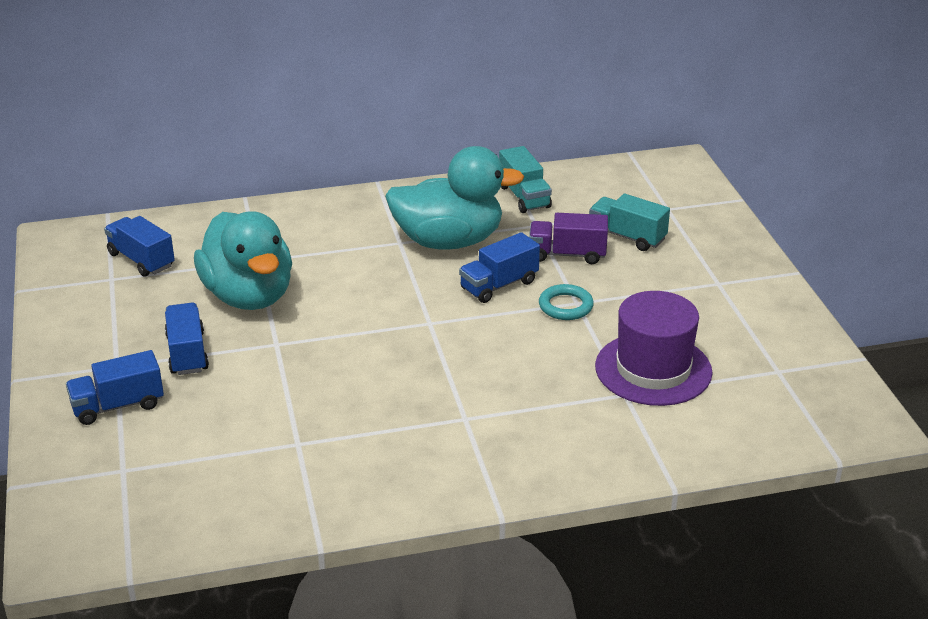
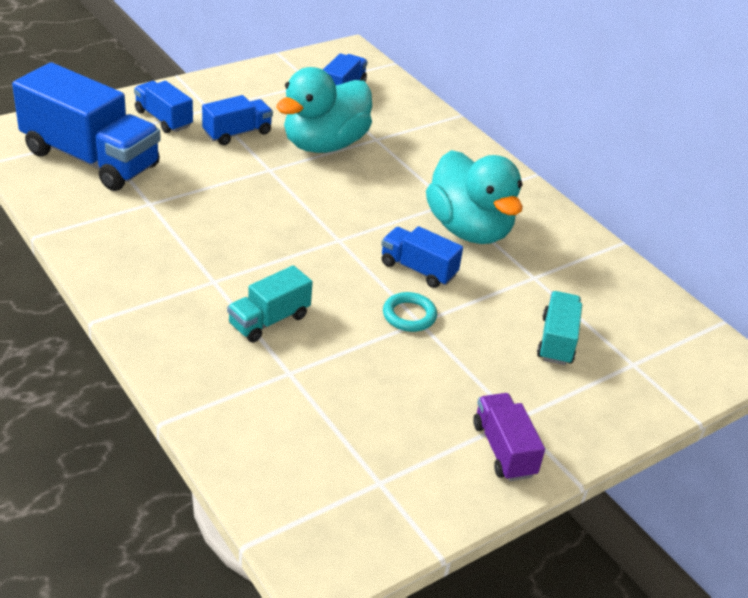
camera: 65 degrees right, 5 degrees up
(174, 479) = (91, 159): none -> blue truck
(524, 197) = (578, 262): turquoise truck -> turquoise truck (269, 320)
(567, 254) = (496, 304): purple truck -> purple truck (503, 450)
(653, 369) = (337, 387): purple hat -> none

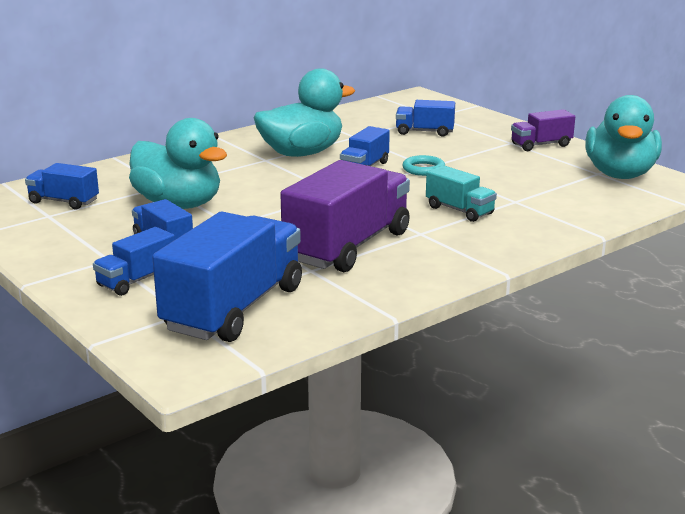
camera: 90 degrees left, 15 degrees down
(194, 230) = (348, 246): none -> purple truck
(371, 506) = (620, 174): none -> turquoise duck
(557, 341) = (424, 132): turquoise truck -> blue truck

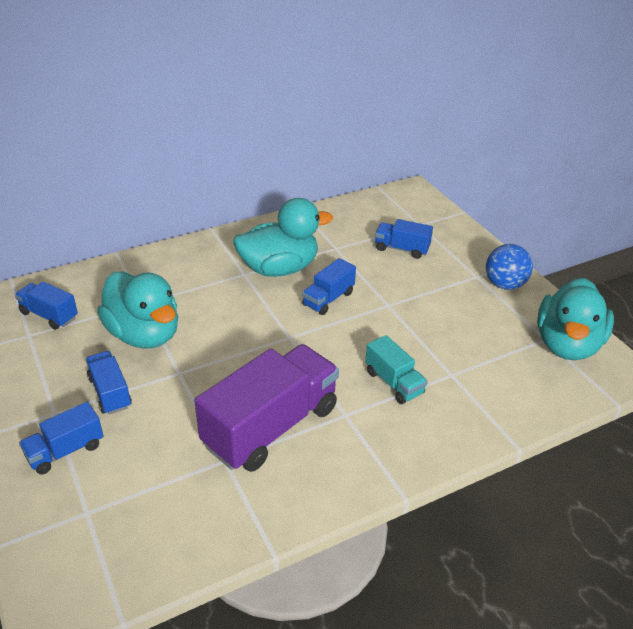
camera: 10 degrees right, 15 degrees up
(234, 309) = (133, 513): blue truck -> none
(423, 169) = (381, 309): turquoise ring -> none
(541, 145) = (504, 284): purple truck -> blue ball

